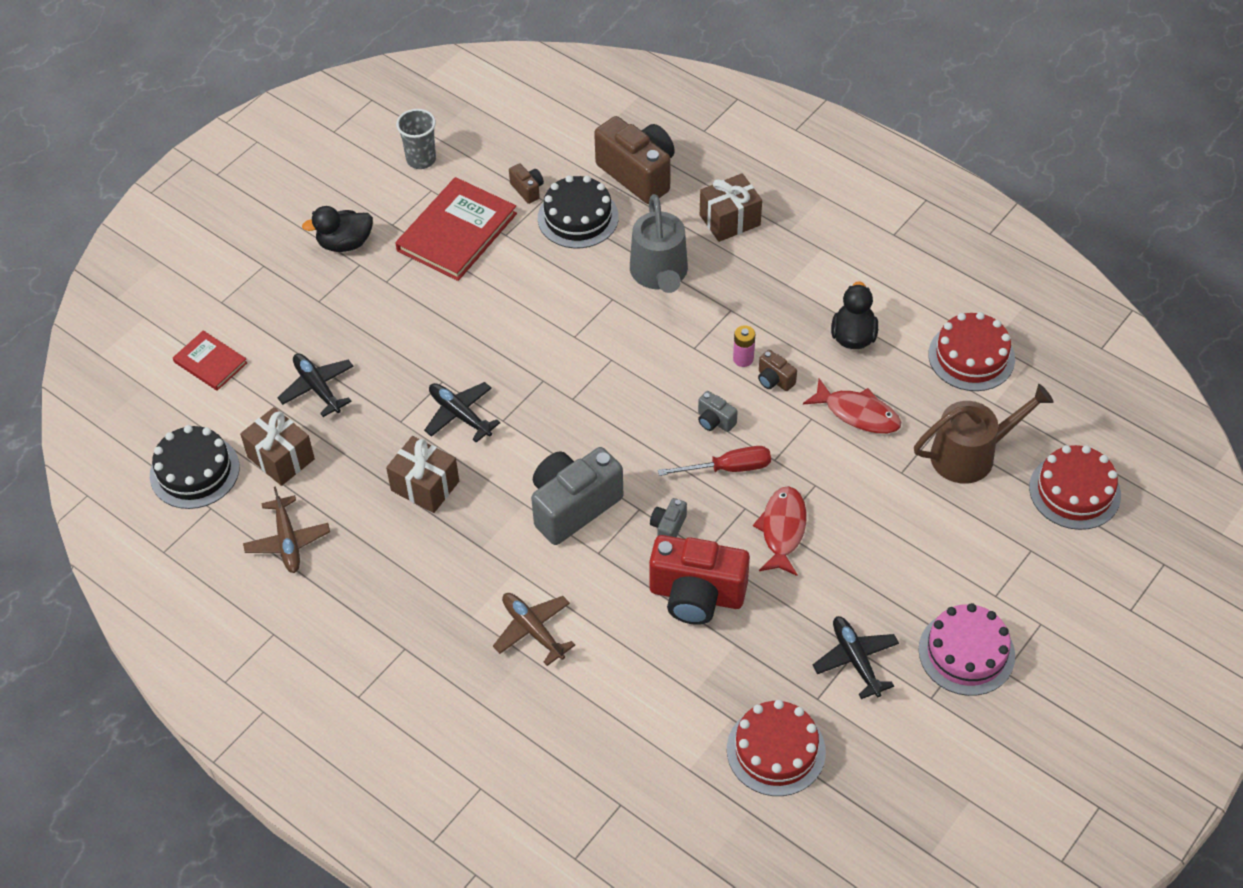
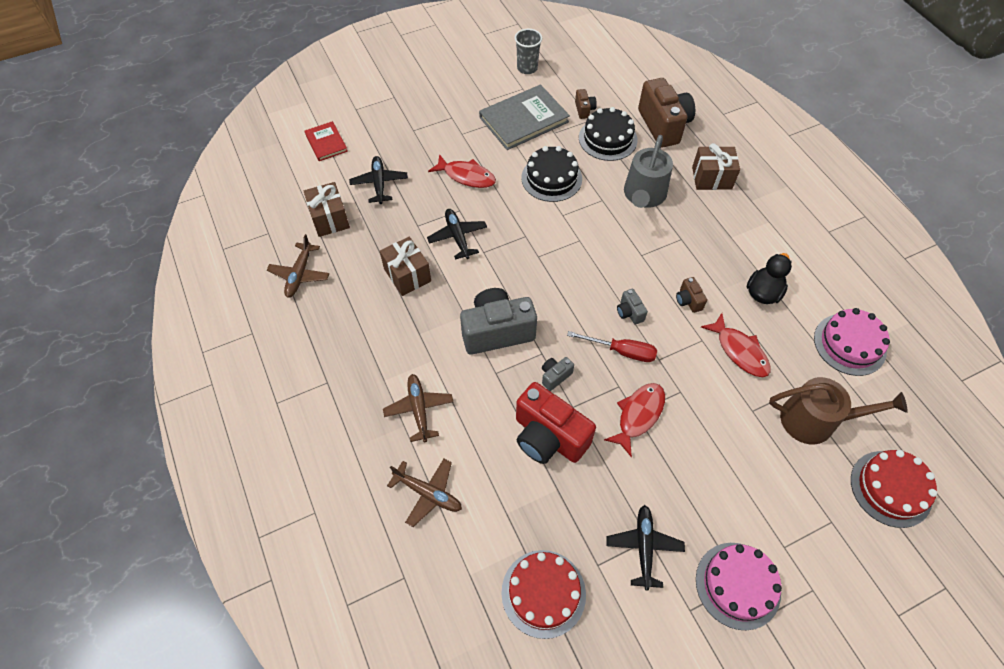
camera: 25 degrees right, 5 degrees up
(194, 471) = (274, 206): black cake -> black cake (551, 178)
(345, 243) = (450, 101): black duck -> none
(425, 334) = (466, 176): none -> red fish
(456, 232) = (523, 119): red book -> grey book
(597, 711) = (428, 493): none -> brown plane
(743, 359) = (673, 276): pink battery -> none
(971, 356) = (849, 344): red cake -> pink cake

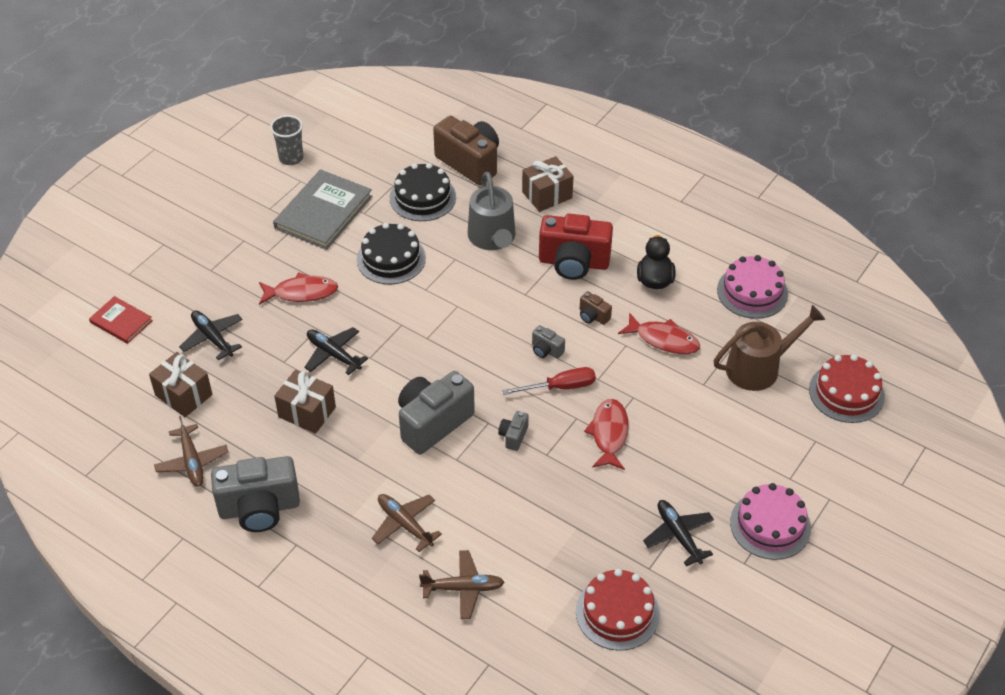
camera: 30 degrees left, 10 degrees down
(321, 338) = (259, 508): none -> grey camera
(548, 437) = (541, 489): red camera -> red camera (573, 263)
(584, 110) = (380, 178): brown camera -> none

